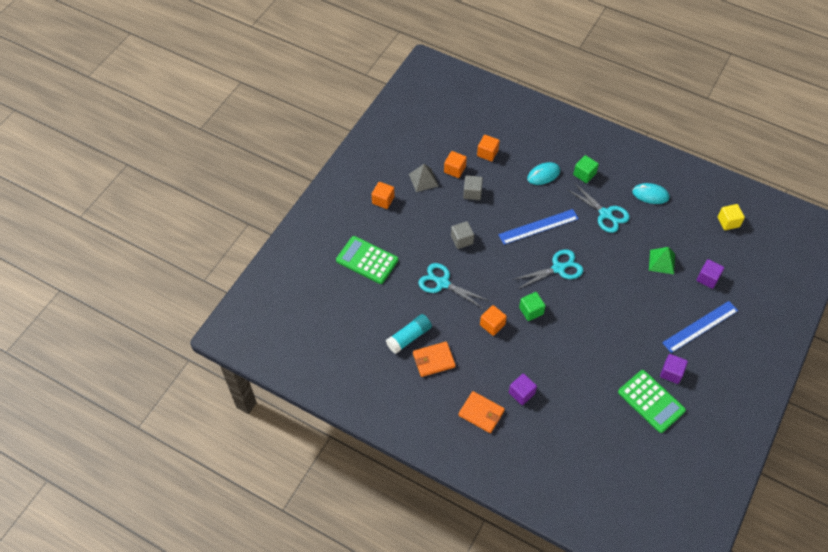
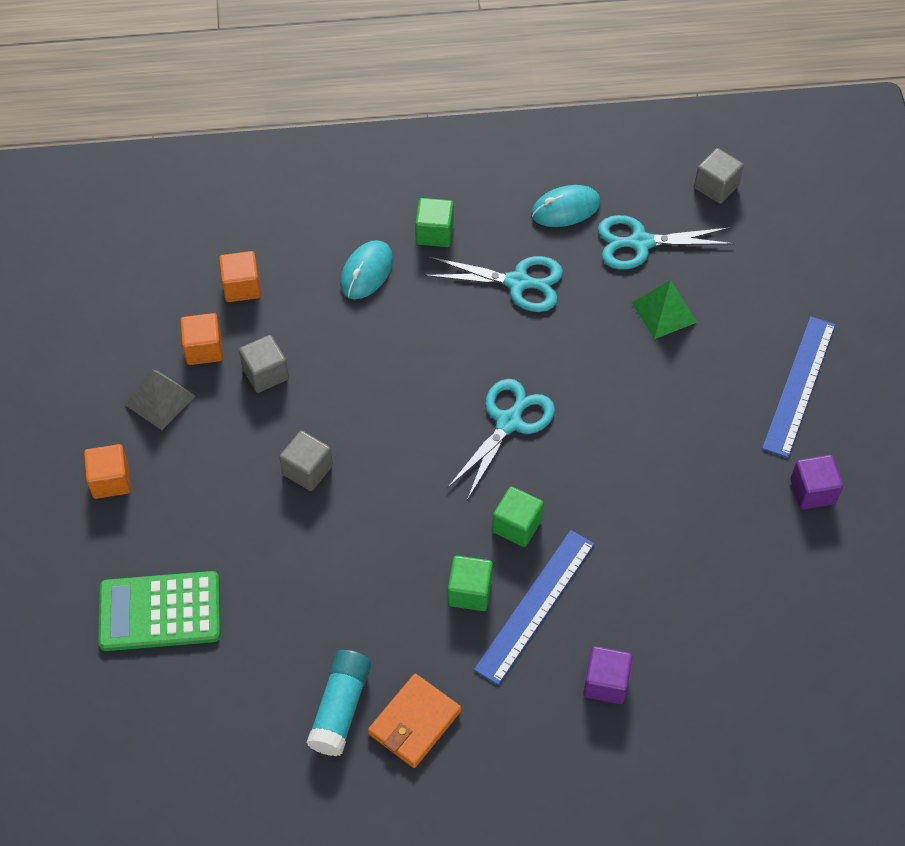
camera: 35 degrees left, 0 degrees up
(442, 283) = (330, 570): turquoise scissors -> turquoise scissors (640, 243)
(481, 413) = (564, 764): orange wallet -> none
(492, 325) = (469, 592): orange cube -> green cube
(538, 226) = (423, 368): blue ruler -> blue ruler (535, 606)
(651, 401) = (817, 560): green calculator -> none
(707, 278) = (753, 298): purple cube -> none
(728, 222) = (716, 187): yellow cube -> grey cube

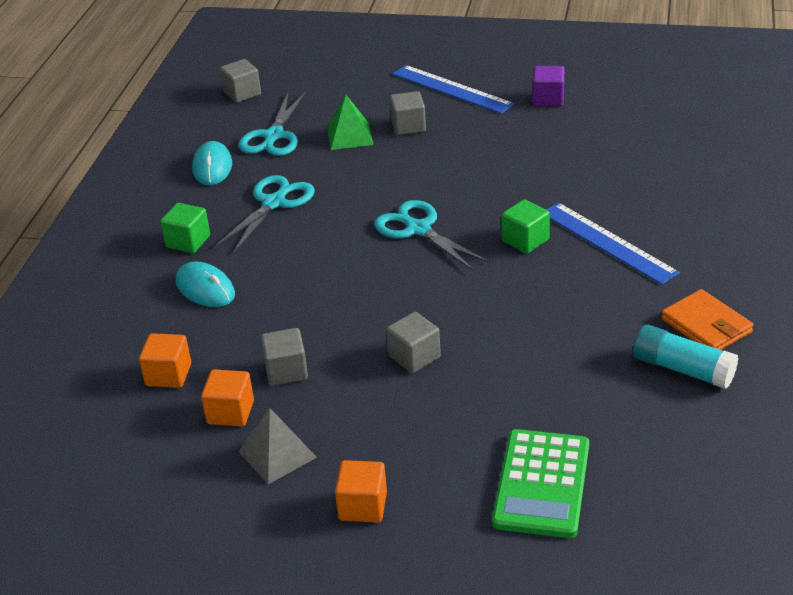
camera: 70 degrees left, 20 degrees down
(469, 592) = (583, 276): green cube -> none
(606, 683) = (690, 218): purple cube -> none
(702, 362) = (408, 126): none -> grey cube

